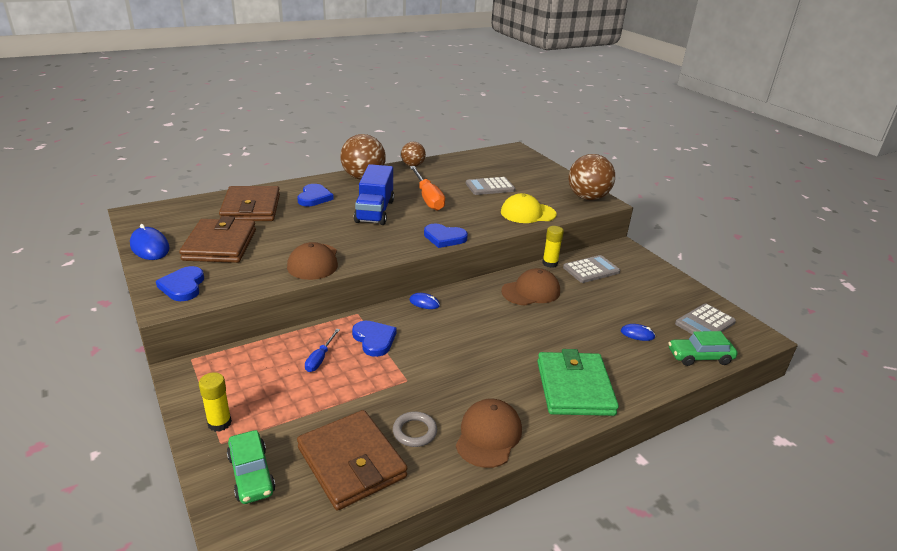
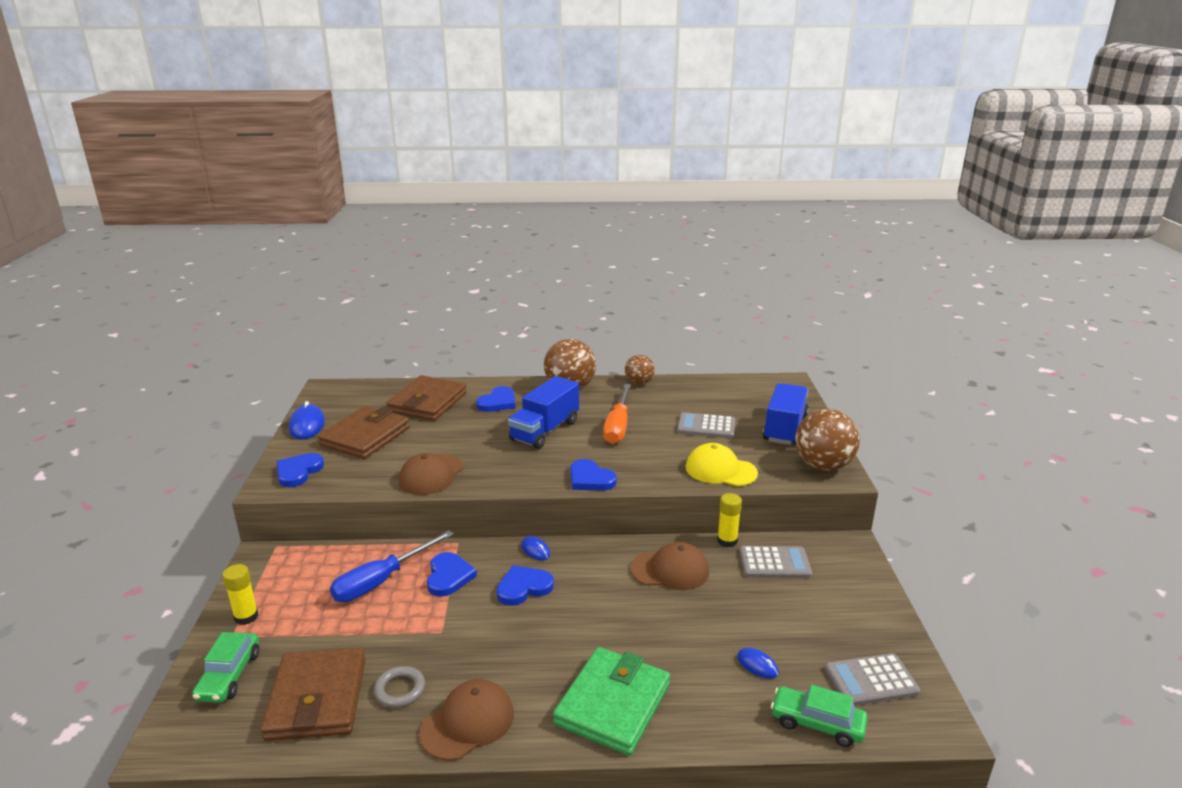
camera: 30 degrees right, 5 degrees down
(320, 358) = (381, 581): blue screwdriver -> blue screwdriver, size x1.88
(440, 331) = (523, 587): none -> blue heart
(542, 179) = (785, 428): none -> blue truck

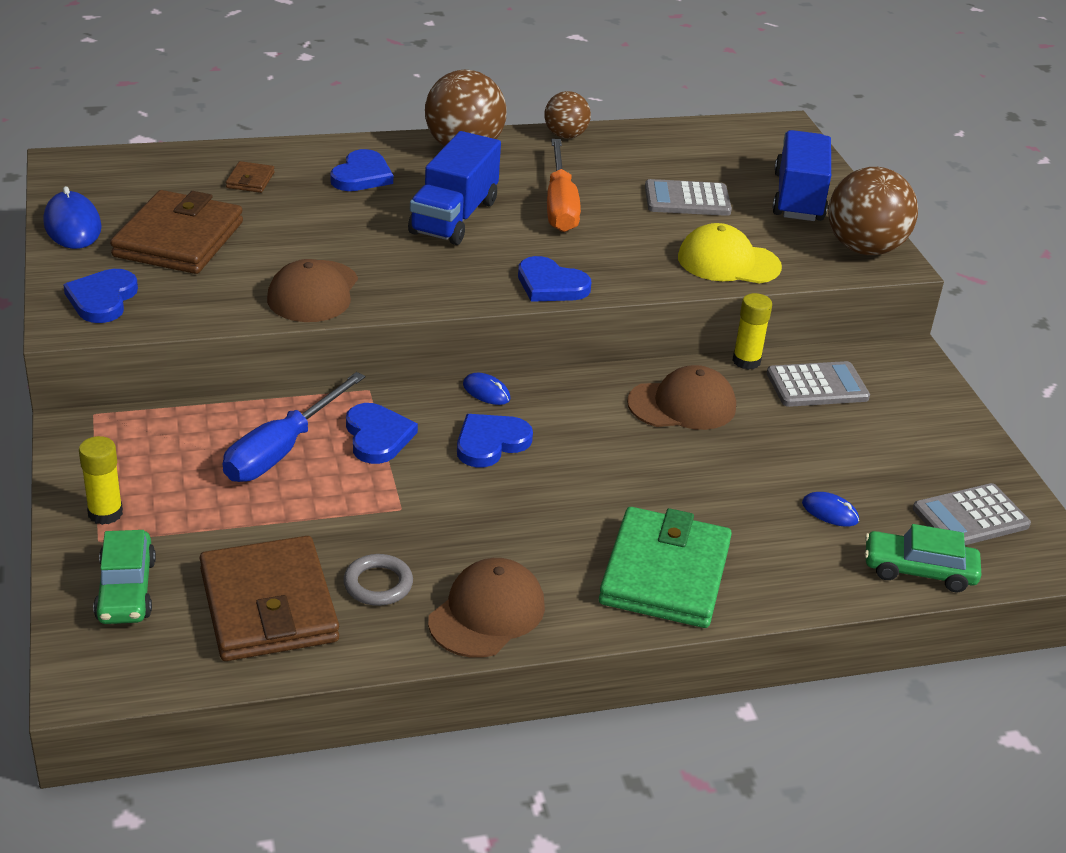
camera: 15 degrees left, 10 degrees up
(428, 402) = (250, 180): brown wallet -> brown wallet, size x0.43

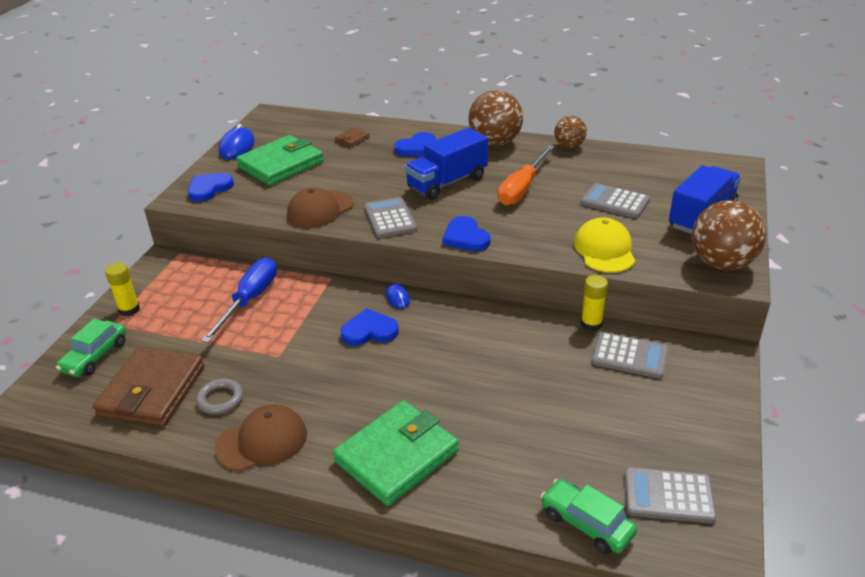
camera: 35 degrees right, 0 degrees up
(178, 239) = (281, 164): brown wallet -> green wallet
(282, 450) = (250, 300): blue screwdriver -> blue screwdriver turned 135 degrees clockwise
(377, 436) = (308, 307): blue heart -> none
(426, 282) = (390, 218): none -> grey calculator
(682, 405) = (517, 342): brown cap -> none
(728, 262) = (604, 250): yellow cap -> yellow cap turned 45 degrees clockwise
(830, 512) = (556, 452): blue mouse -> none

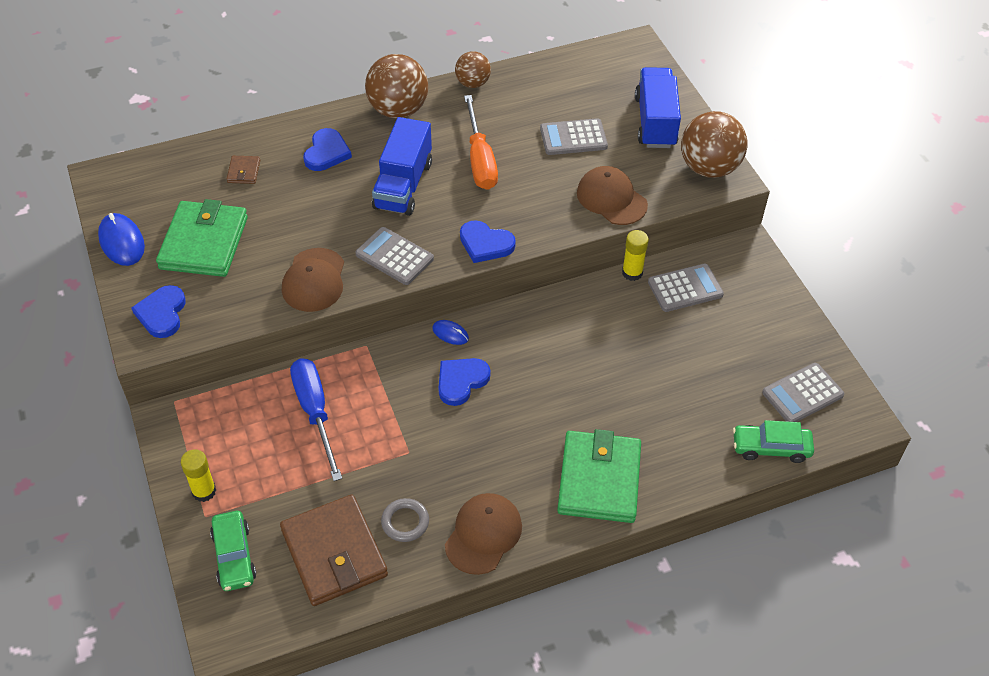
camera: 40 degrees left, 15 degrees up
(604, 250) = (611, 199): yellow cap -> brown cap

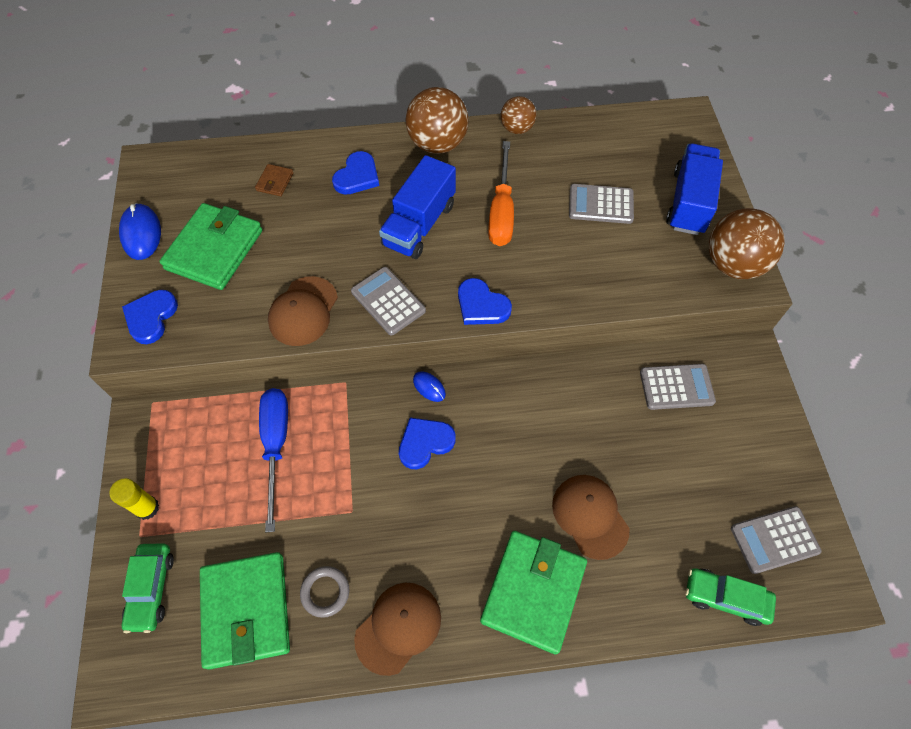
camera: 15 degrees right, 10 degrees up
(334, 553) = (246, 610): brown wallet -> green wallet
(611, 199) = (622, 280): brown cap -> brown cap (590, 516)
(632, 273) = (626, 358): yellow glue stick -> none

